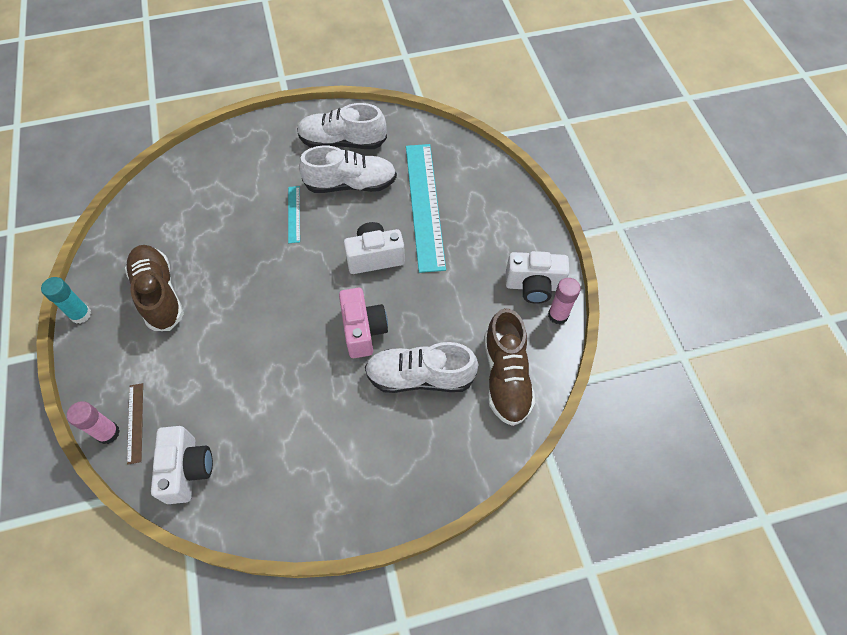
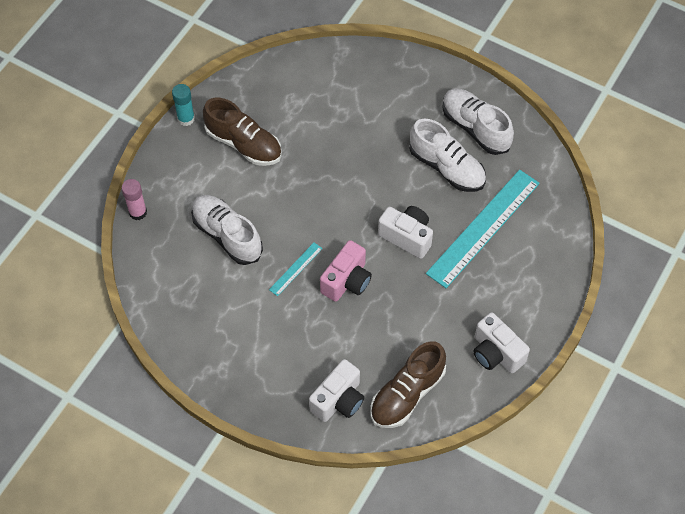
camera: 45 degrees right, 0 degrees up
(135, 422) = (157, 219): brown ruler -> none
(159, 294) = (244, 144): brown shoe -> brown shoe turned 105 degrees clockwise
(187, 469) = (161, 274): white camera -> white camera (338, 400)
(294, 214) = (384, 158): turquoise ruler -> turquoise ruler (296, 269)
(420, 377) = (351, 343): white shoe -> white shoe (227, 235)
(558, 315) = (489, 387): pink glue stick -> none

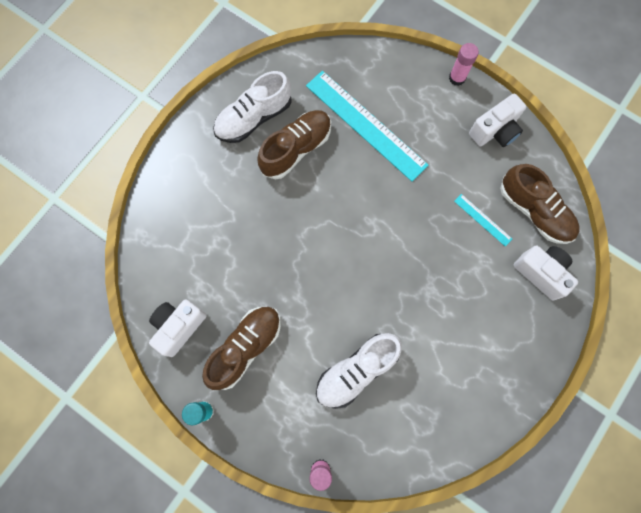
camera: 85 degrees left, 15 degrees up
(296, 269) = (400, 303): turquoise ruler -> turquoise ruler (483, 219)
(347, 281) = (416, 254): pink camera -> none
(407, 237) = (371, 194): white camera -> white camera (179, 327)
(447, 167) = (296, 149): white shoe -> brown shoe
(554, 313) = (457, 78): none -> pink glue stick

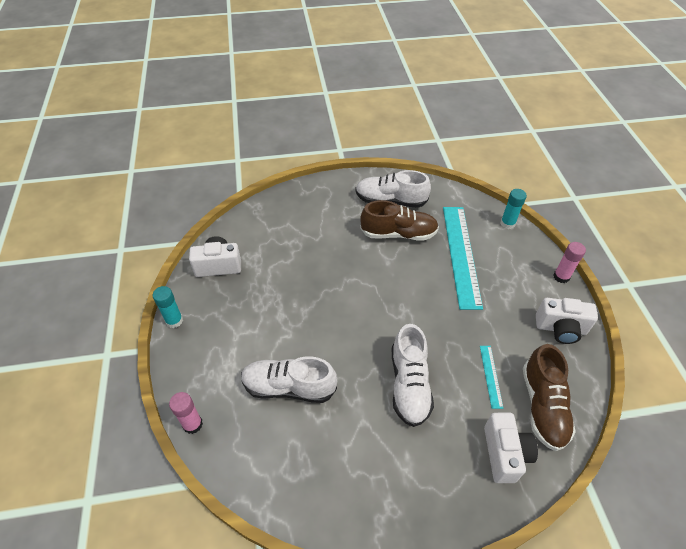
camera: 45 degrees right, 25 degrees down
(245, 347) = (240, 309): brown shoe -> none
(373, 56) = (507, 223): none -> turquoise glue stick
(436, 283) = (409, 385): none -> white shoe

